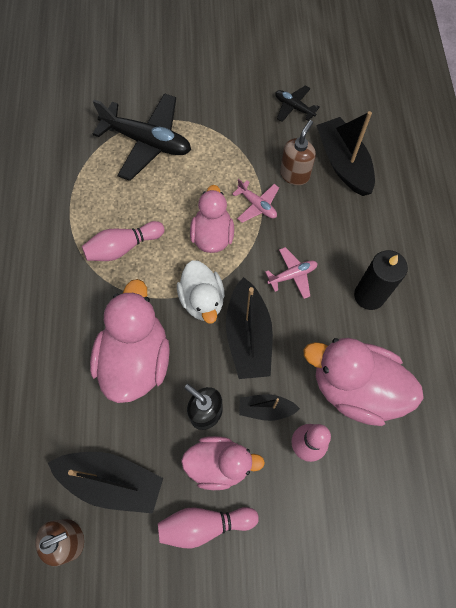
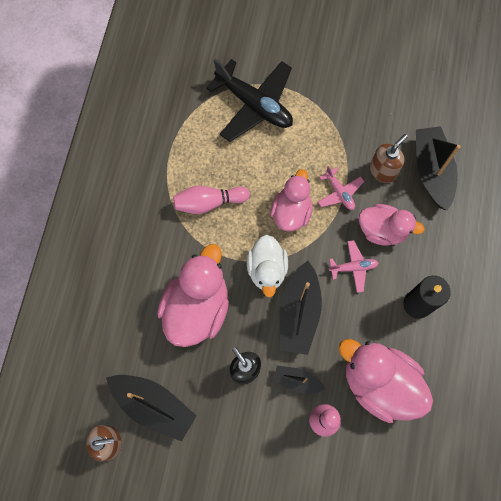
camera: 15 degrees right, 5 degrees up
(204, 524) = (221, 461): pink bowling pin -> none
(219, 464) = (245, 416): pink duck -> pink duck (382, 230)
(294, 107) = (401, 102): black plane -> none

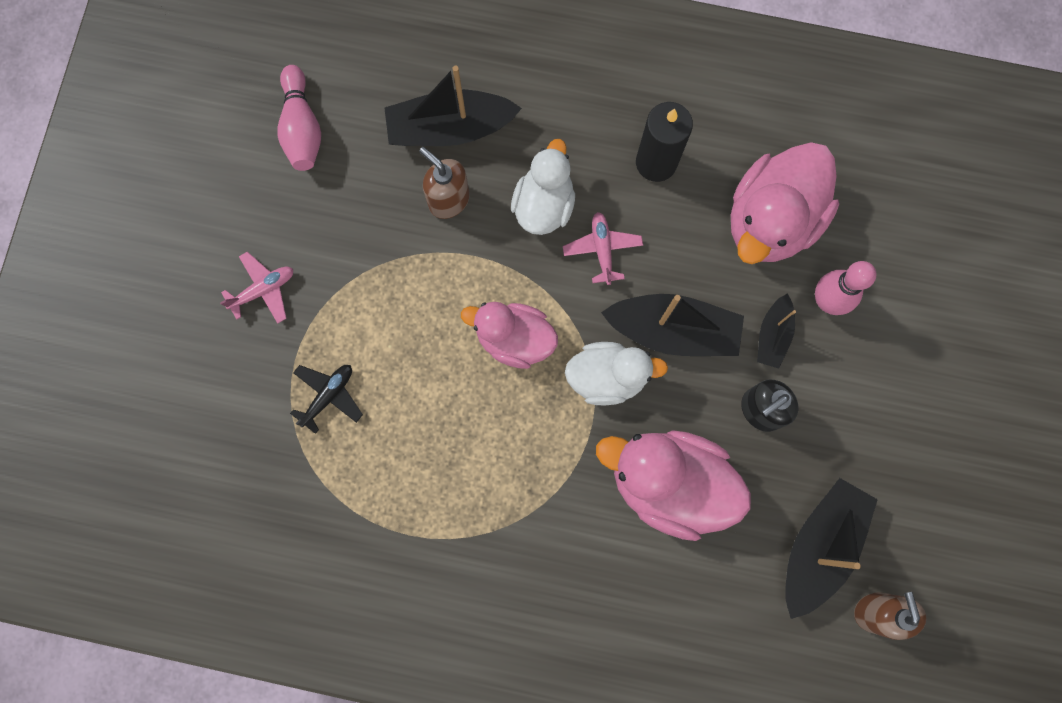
camera: 90 degrees left, 5 degrees up
(209, 202) = (498, 468): pink bowling pin -> pink bowling pin (302, 128)
(254, 104) = (328, 396): black plane -> black plane, size x0.49
(339, 192) = (483, 265): pink plane -> pink plane (263, 290)
(382, 230) = (544, 205): pink duck -> white duck

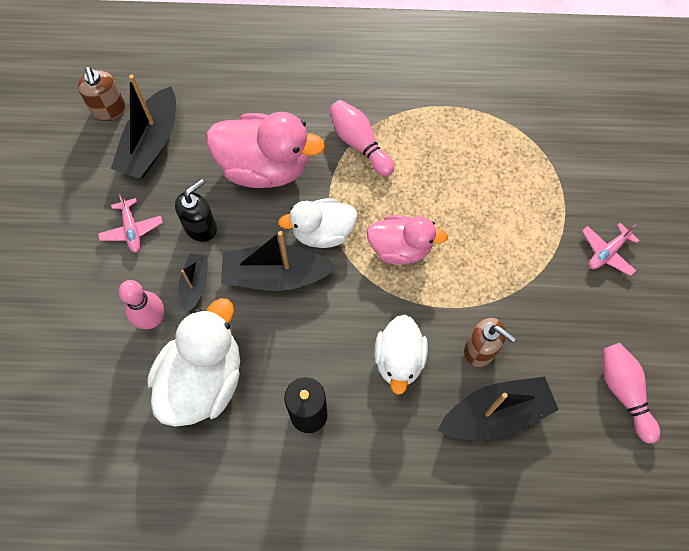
camera: 170 degrees right, 10 degrees down
(328, 396) = (531, 185): black plane -> none
(538, 496) = (359, 143): none -> pink bowling pin
(602, 249) = (343, 330): pink plane -> pink plane (131, 229)
(771, 220) = (203, 379): pink duck -> white duck

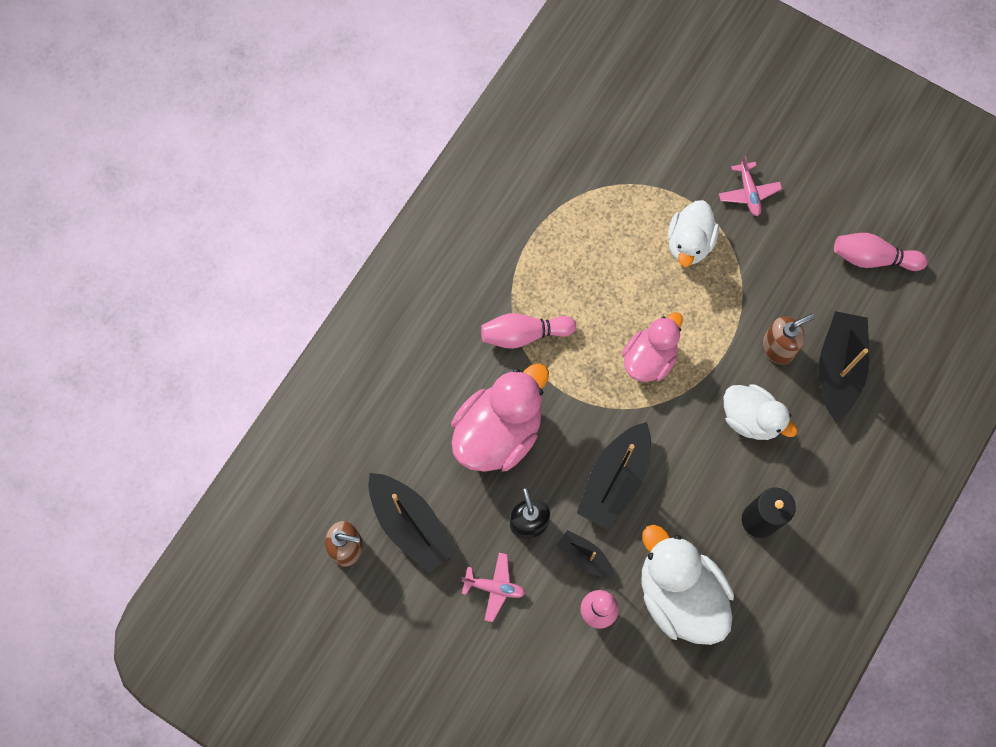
camera: 60 degrees left, 5 degrees up
(322, 232) = (595, 416): white duck -> white duck (689, 243)

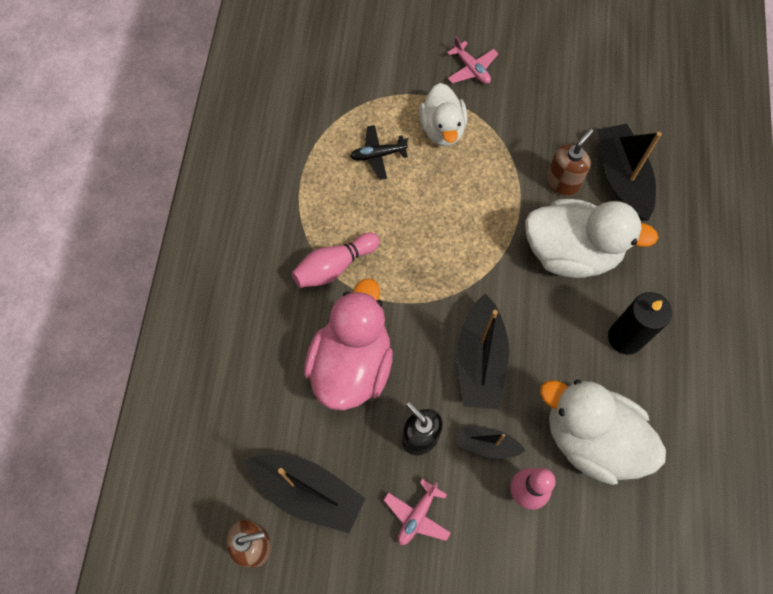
camera: 25 degrees left, 5 degrees down
(494, 587) = (417, 515): pink plane -> pink plane turned 135 degrees clockwise
(614, 243) = (378, 155): none -> black plane
(649, 358) = (457, 239): pink duck -> none
(751, 418) = (571, 252): white duck -> white duck, size x1.56
(873, 258) = (600, 79): pink bowling pin -> none

